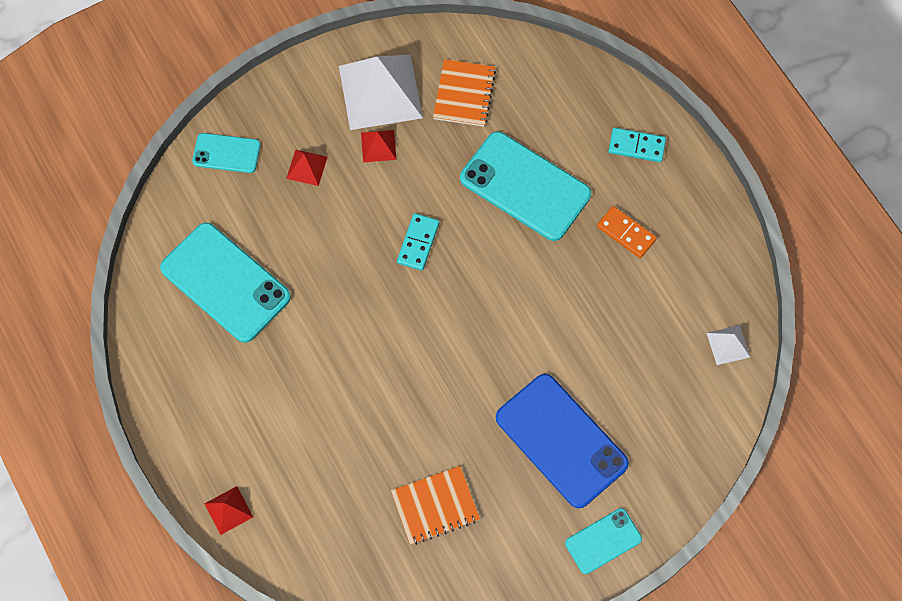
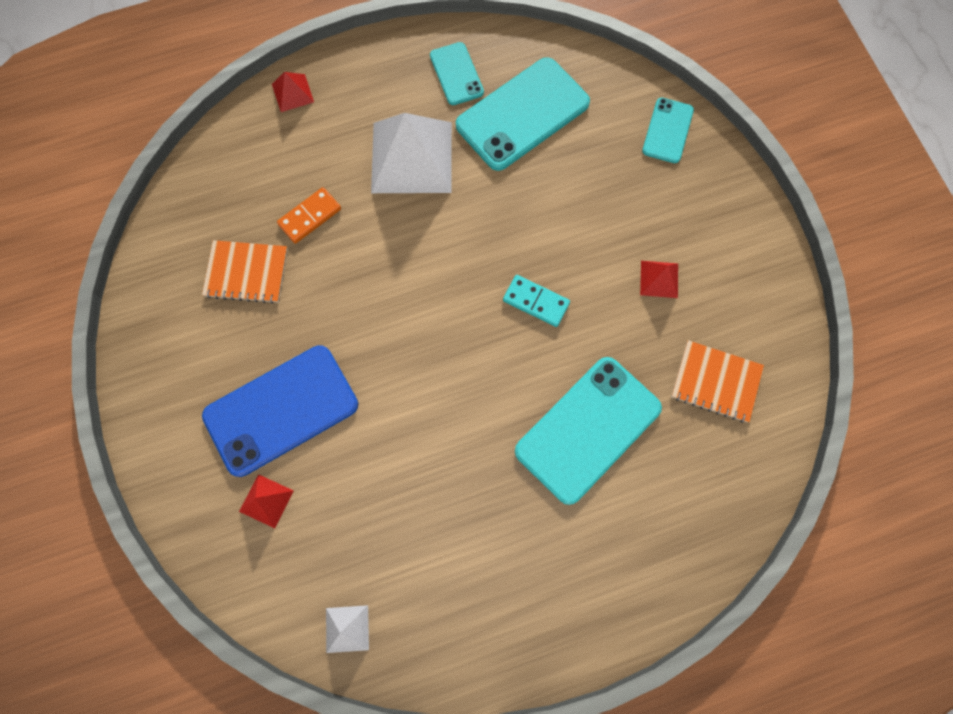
camera: 100 degrees right, 5 degrees up
(307, 167) = (641, 204): red pyramid -> red pyramid (266, 501)
(380, 92) = (727, 291): white pyramid -> white pyramid (411, 157)
(435, 506) = (246, 272): orange notebook -> orange notebook turned 75 degrees counterclockwise
(603, 541) = (163, 432): turquoise phone -> turquoise phone (456, 74)
(626, 233) = (510, 536): orange domino -> orange domino (310, 216)
(636, 146) = (623, 575): turquoise domino -> none

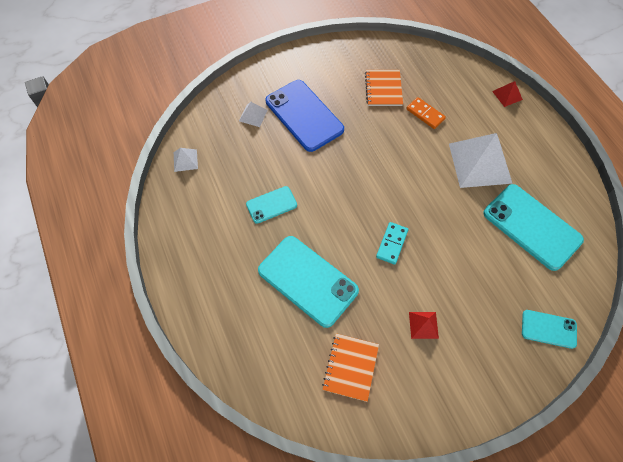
camera: 85 degrees right, 10 degrees down
(266, 501) = (253, 115): red pyramid -> white pyramid
(456, 74) = (551, 183): turquoise phone -> turquoise phone (271, 205)

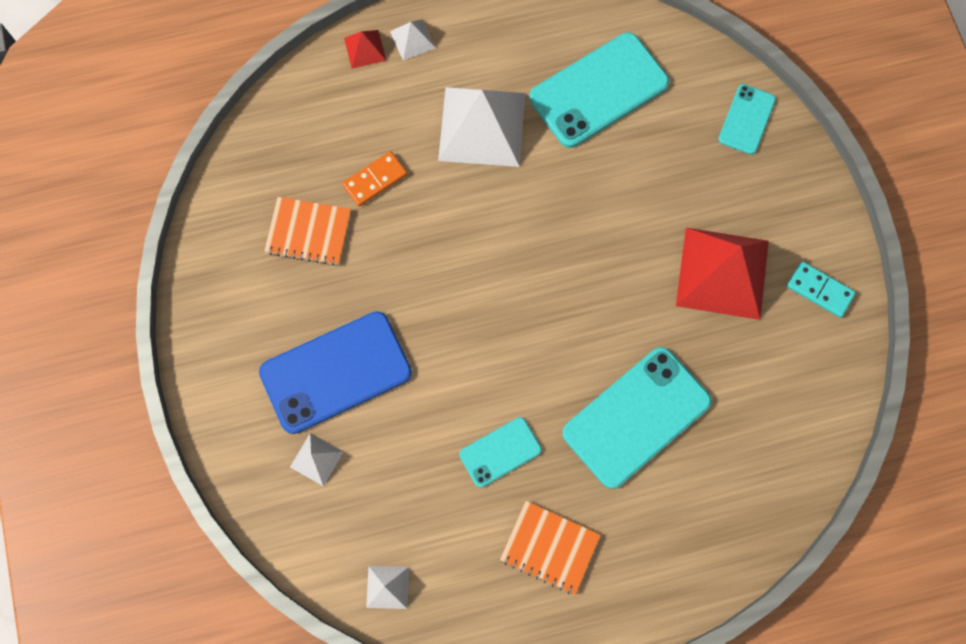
camera: 80 degrees left, 10 degrees up
(271, 205) = (500, 452): turquoise phone -> turquoise phone turned 75 degrees clockwise
(350, 367) = (768, 381): orange notebook -> orange notebook (549, 547)
(392, 244) = (596, 285): turquoise domino -> turquoise domino (820, 290)
(423, 325) = (722, 273): red pyramid -> red pyramid, size x2.23
(523, 117) = (412, 39): none -> white pyramid

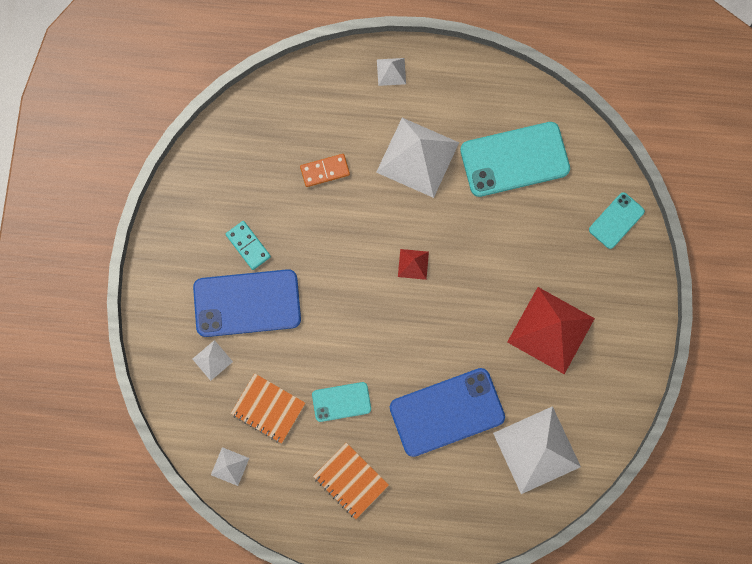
camera: 20 degrees right, 5 degrees up
(308, 232) = (263, 193): orange notebook -> orange notebook (268, 408)
(365, 49) = (353, 67): red pyramid -> red pyramid (413, 264)
(636, 417) = (447, 412): turquoise phone -> blue phone
(764, 423) = (536, 449): none -> white pyramid
(820, 290) = (617, 368): turquoise domino -> turquoise domino (248, 245)

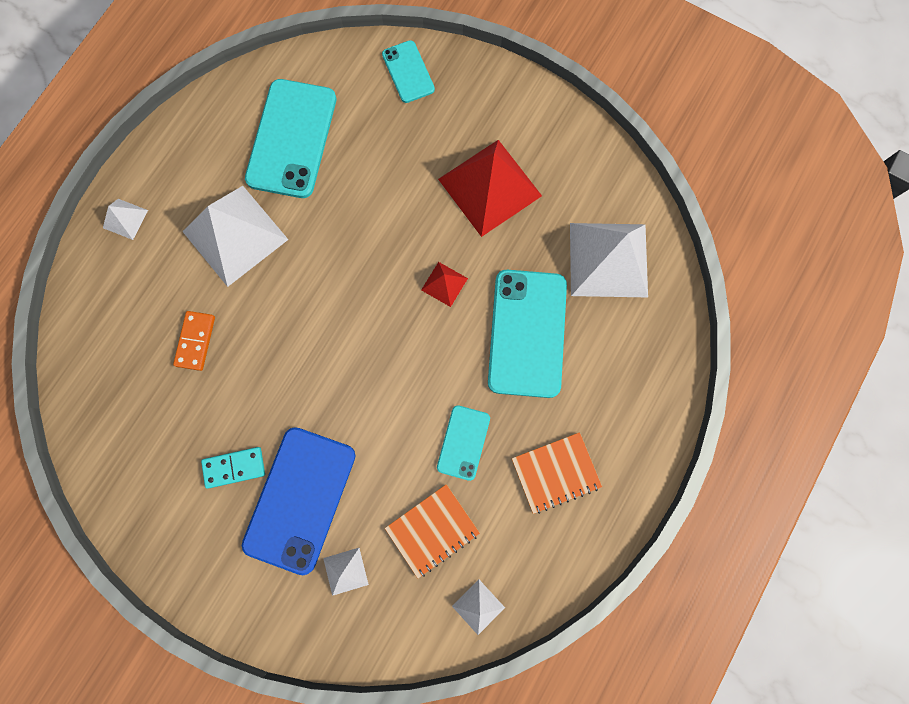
camera: 65 degrees left, 0 degrees up
(413, 264) = (349, 294): red pyramid -> red pyramid (444, 284)
(447, 412) = (527, 333): blue phone -> turquoise phone

